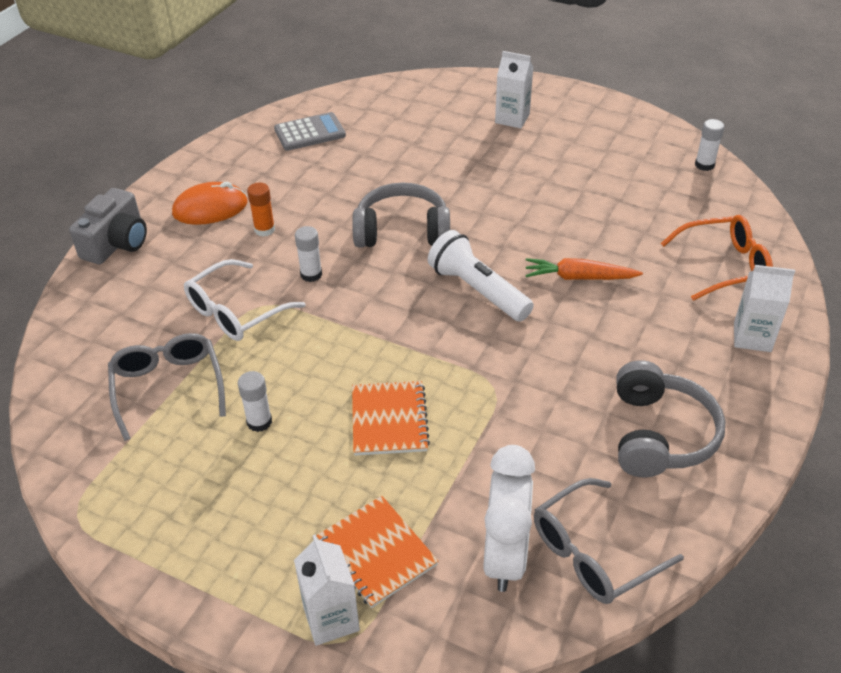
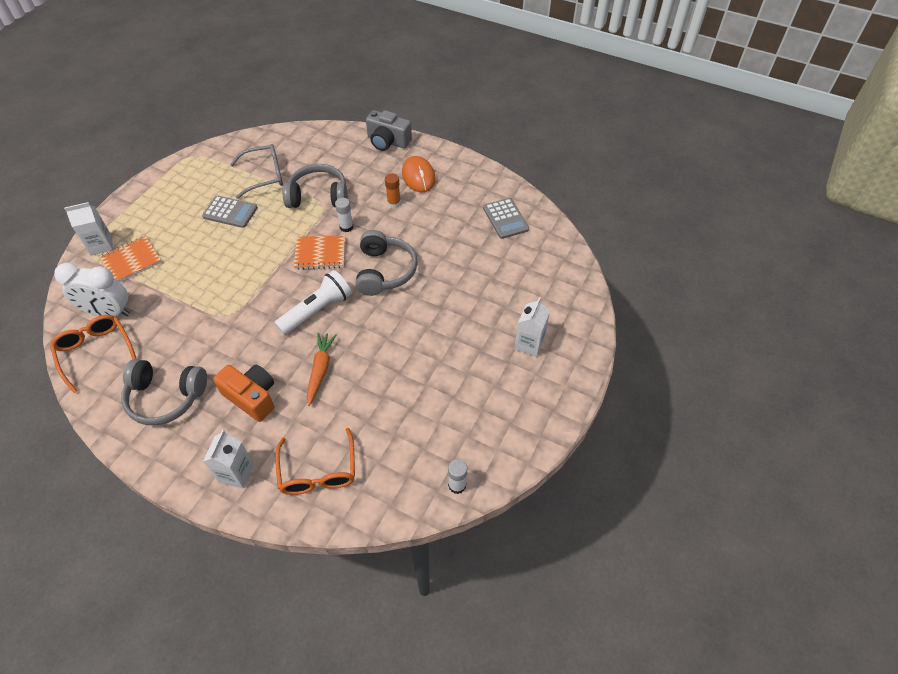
camera: 90 degrees right, 10 degrees up
(236, 312) = (318, 196): white glasses -> grey headphones
(259, 422) = (230, 212): white glue stick -> grey calculator
(389, 420) = (216, 265): orange notebook -> orange notebook (320, 253)
(593, 553) = (96, 352): grey glasses -> orange glasses
(636, 338) = (252, 397): none -> orange camera

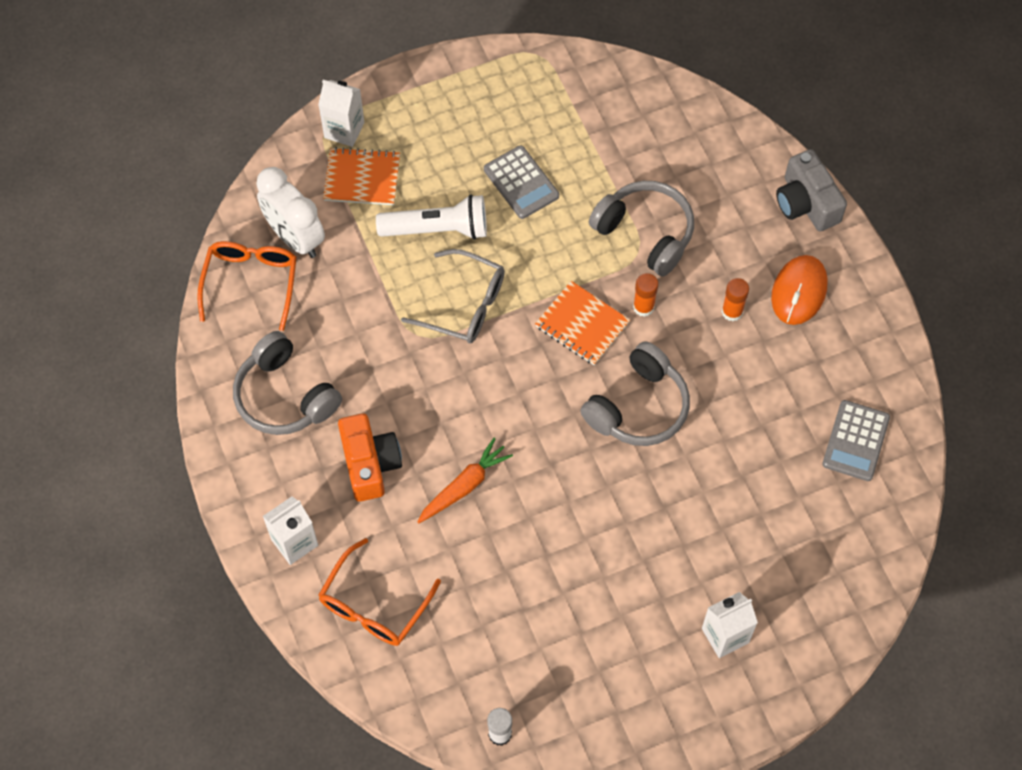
camera: 40 degrees right, 10 degrees up
(264, 176) = (603, 151): grey glasses -> grey glasses (464, 305)
(317, 310) = (518, 404): white flashlight -> white flashlight (437, 229)
(346, 227) = (643, 307): white glue stick -> orange glue stick

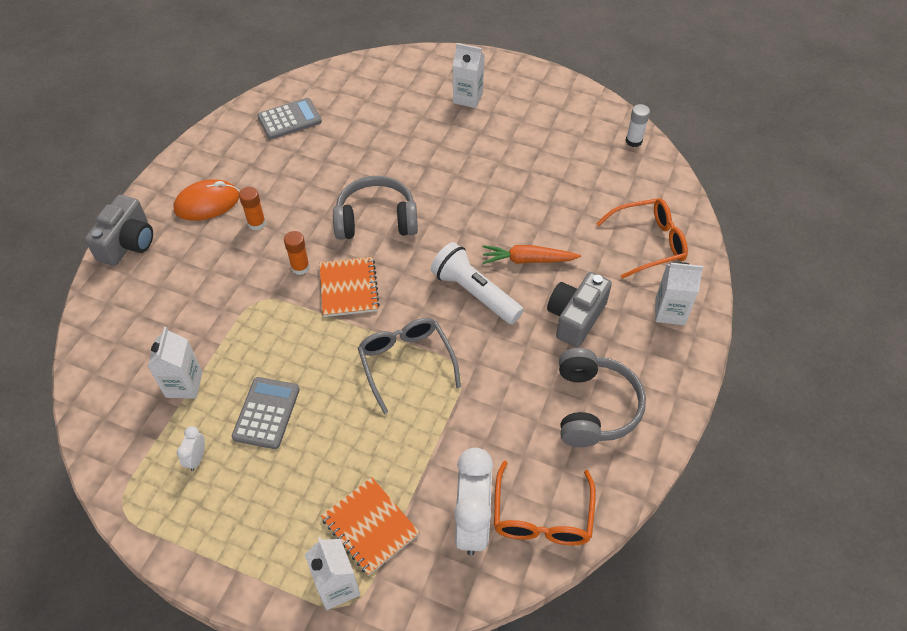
camera: 135 degrees left, 10 degrees down
(251, 282) = (542, 516): orange glasses -> orange glasses turned 45 degrees counterclockwise
(370, 464) = (575, 317): orange camera -> grey camera
(437, 229) = (362, 432): white flashlight -> white flashlight (475, 293)
(529, 117) = (197, 458): none -> white clock
(605, 150) = (184, 384): none -> white carton
(645, 233) = (238, 308): grey headphones -> none

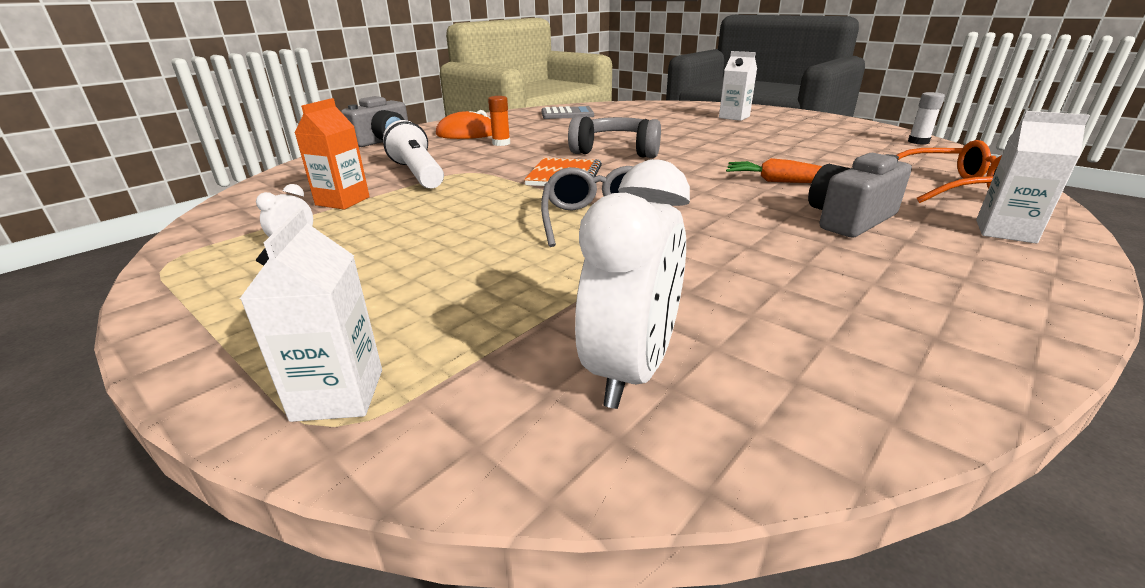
camera: 20 degrees right, 25 degrees down
(184, 384) = (342, 201): white carton -> orange carton
(266, 413) = (407, 227): grey calculator -> none
(300, 267) = (523, 162): orange glue stick -> none
(370, 526) = (452, 338): orange notebook -> none
(475, 293) = (710, 192): white flashlight -> white flashlight (418, 174)
(542, 516) = (776, 390): orange glasses -> none
(594, 407) = (885, 288): grey headphones -> none

